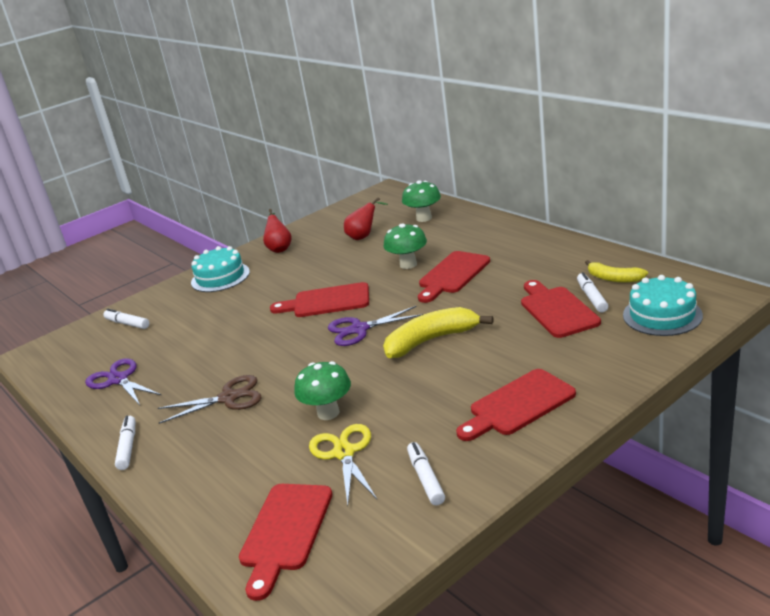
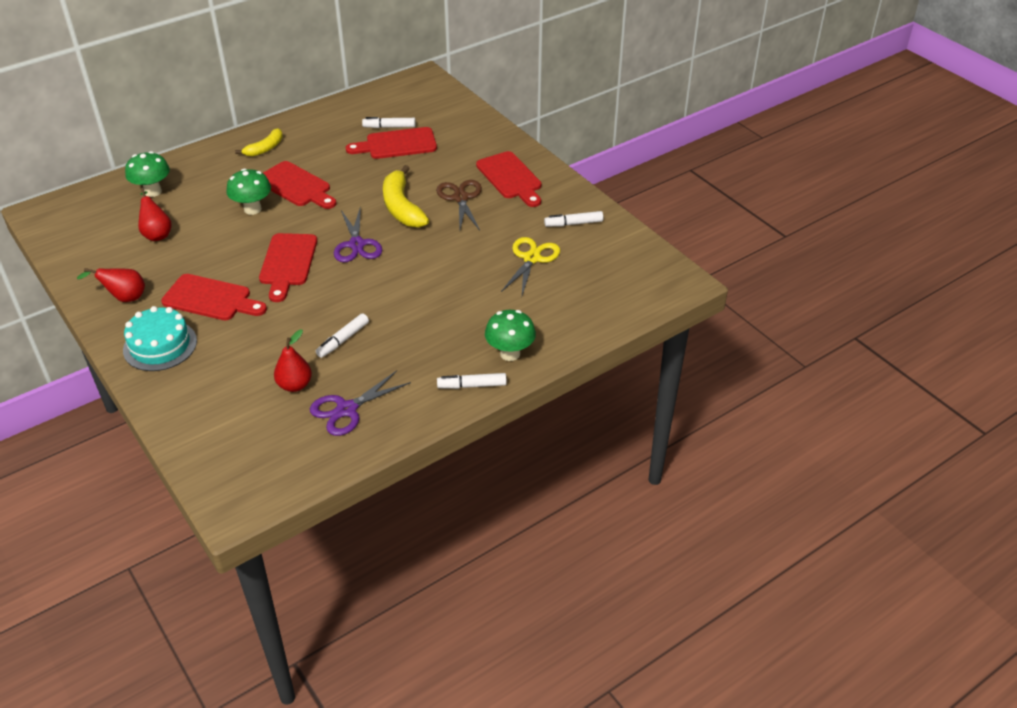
camera: 90 degrees left, 15 degrees up
(127, 324) = (219, 419): white marker -> white marker (343, 340)
(158, 346) = (295, 385): none -> red pear
(228, 398) = (425, 324): brown scissors -> brown scissors (461, 198)
(285, 531) = (607, 287): red cutting board -> red cutting board (211, 299)
(328, 413) = (477, 265): green mushroom -> green mushroom (510, 354)
(344, 453) = (532, 258): yellow scissors -> yellow scissors turned 120 degrees clockwise
(614, 278) = (368, 113): yellow banana -> yellow banana (265, 148)
(662, 315) = (435, 105): turquoise cake -> none

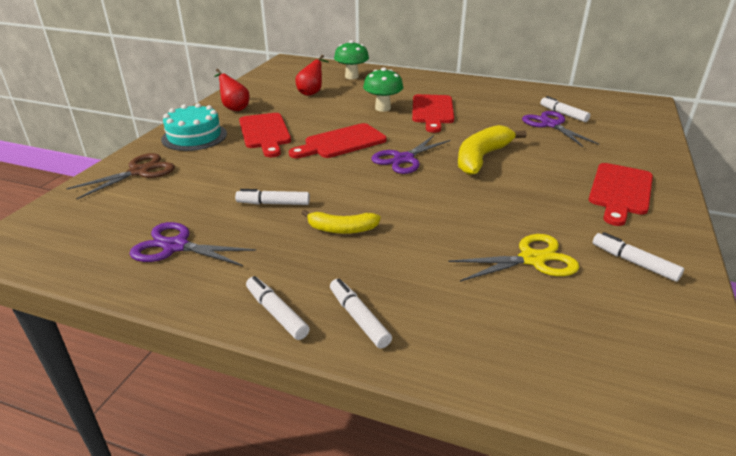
camera: 55 degrees right, 10 degrees down
(265, 148) = (452, 87): yellow banana -> yellow banana (341, 229)
(295, 385) = (191, 206): red pear -> none
(397, 144) = (551, 125): red cutting board -> purple scissors
(461, 198) = (543, 179): brown scissors -> brown scissors (139, 172)
(510, 354) = (358, 318): green mushroom -> white marker

